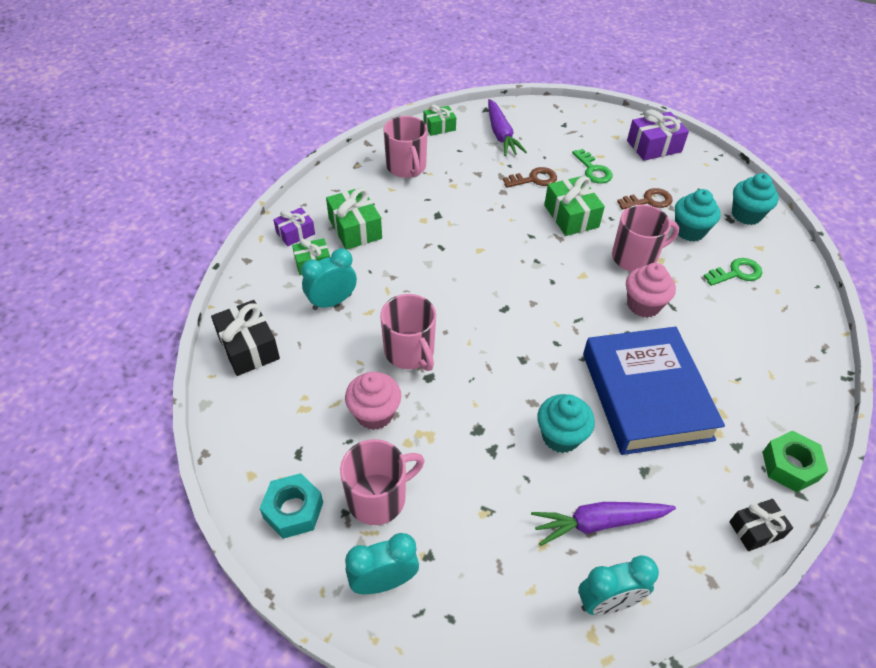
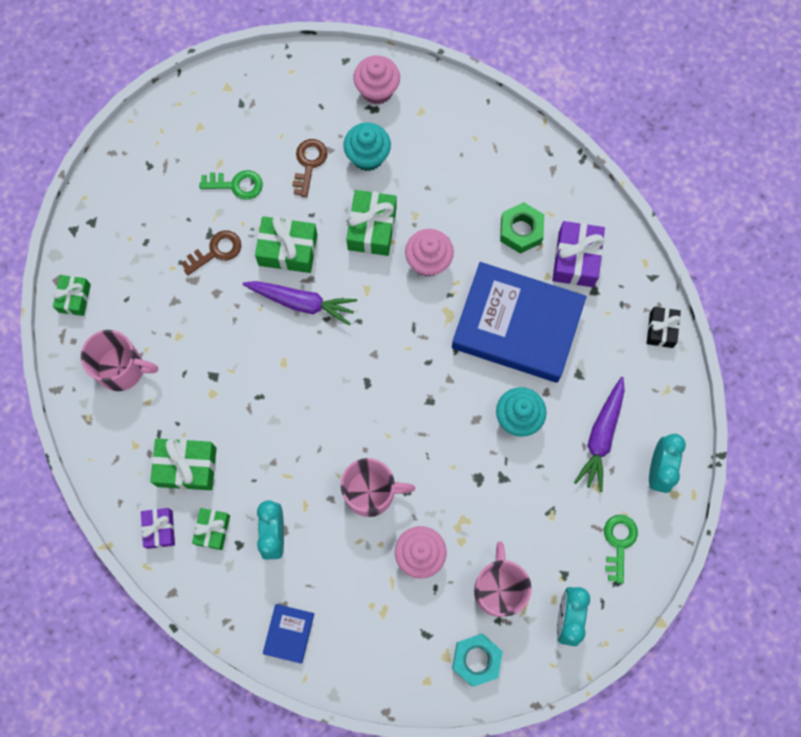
camera: 60 degrees left, 25 degrees up
(248, 347) = (289, 633): black gift -> blue book
(501, 134) = (126, 241): purple carrot -> purple carrot (301, 302)
(534, 179) = (216, 251): brown key -> brown key turned 45 degrees clockwise
(635, 257) = (372, 228): pink mug -> green gift
(654, 146) = (236, 101): purple gift -> purple gift (576, 259)
(736, 273) = (437, 156): green key -> green key (619, 543)
(746, 215) = (377, 90): turquoise cupcake -> pink cupcake
(790, 466) = (629, 266): green nut -> green nut (521, 231)

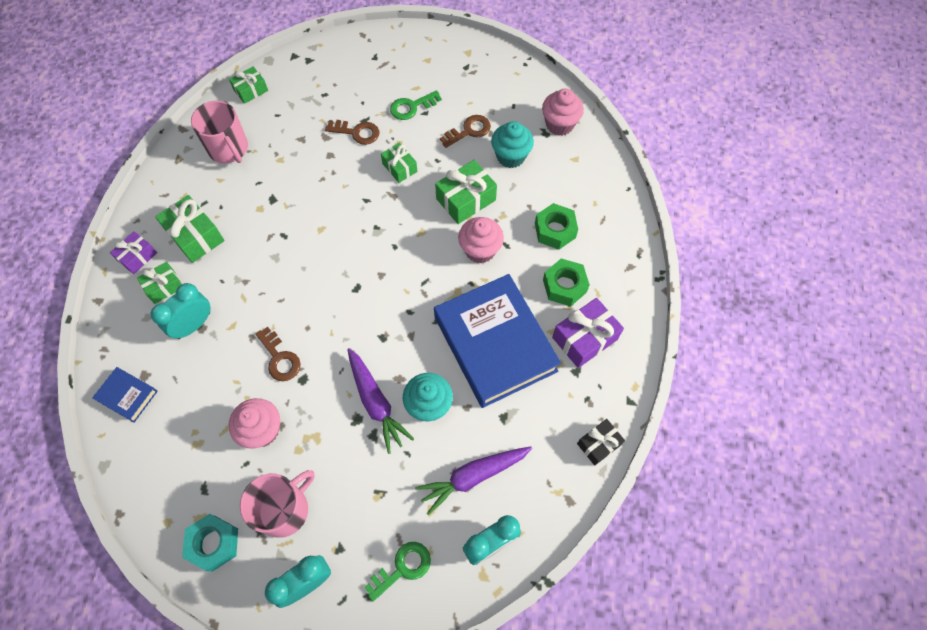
camera: 45 degrees right, 10 degrees down
(236, 185) = (412, 107): green key -> green key turned 105 degrees clockwise
(288, 250) = (399, 167): green gift -> green gift, size x0.63
(289, 633) = (127, 396): blue book -> blue book turned 60 degrees clockwise
(301, 302) = (372, 204): purple carrot -> purple carrot (376, 402)
(371, 492) = (279, 358): pink mug -> brown key
(468, 190) = (555, 230): none -> green nut

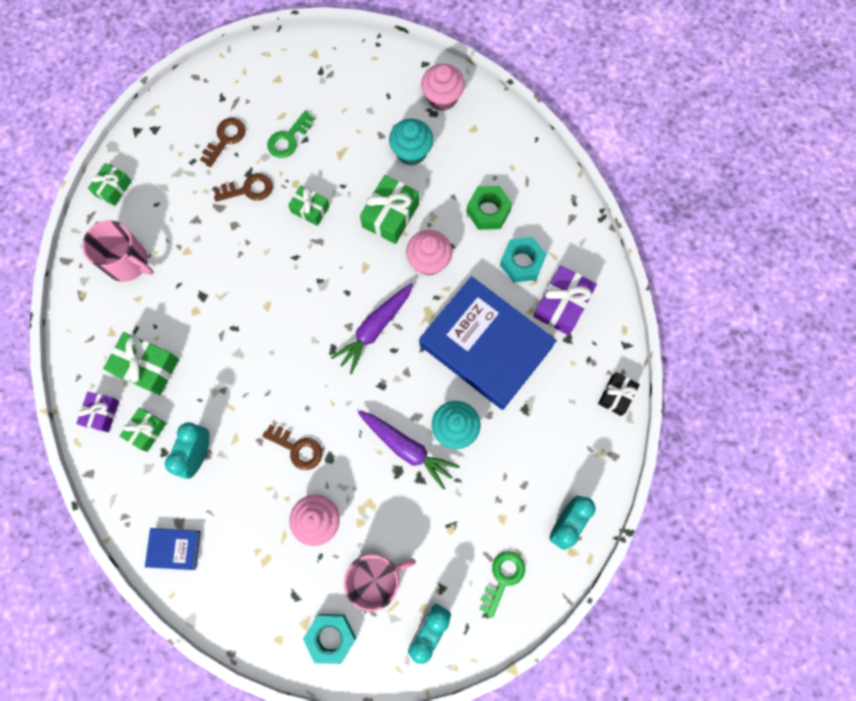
camera: 25 degrees left, 10 degrees up
(285, 509) = (376, 579): pink mug -> pink mug turned 45 degrees clockwise
(469, 131) = (358, 141): brown key -> brown key (225, 139)
(473, 476) = (524, 473): purple carrot -> purple carrot (375, 328)
(564, 286) = (522, 262): green nut -> turquoise nut

